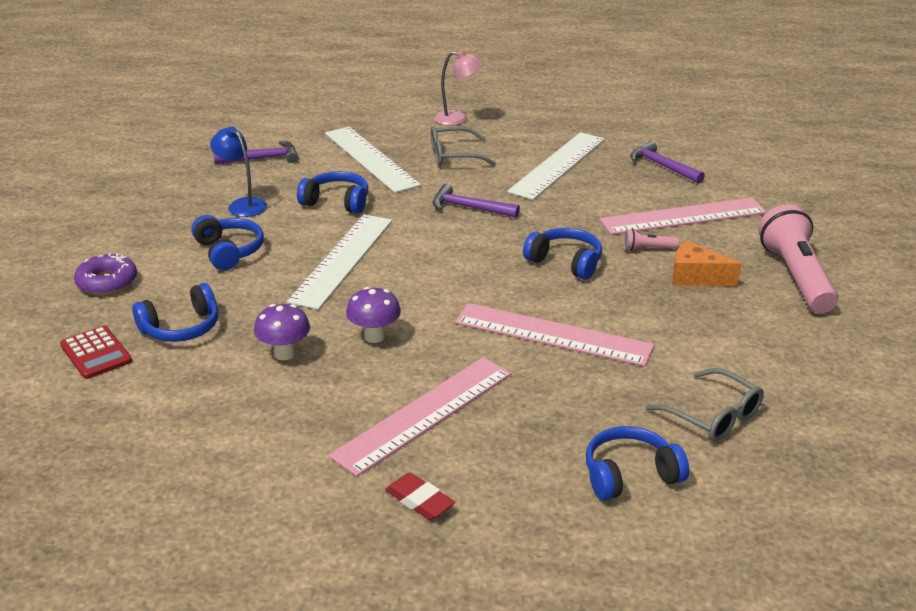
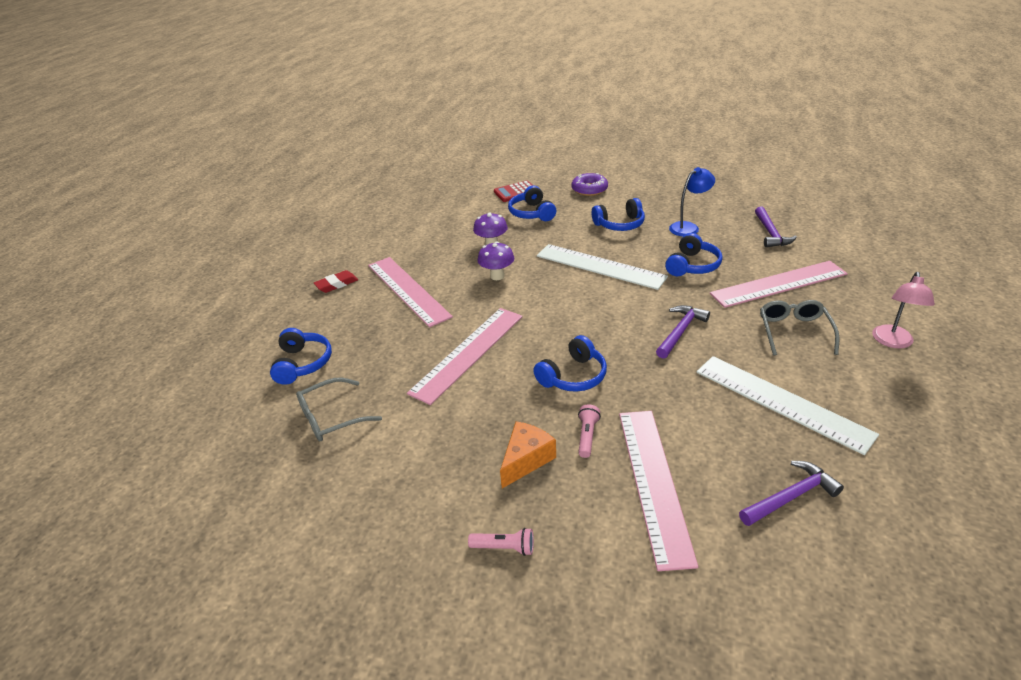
camera: 105 degrees right, 5 degrees up
(371, 159) = (779, 284): white ruler -> pink ruler
(796, 277) = (504, 547): pink flashlight -> pink flashlight, size x0.42

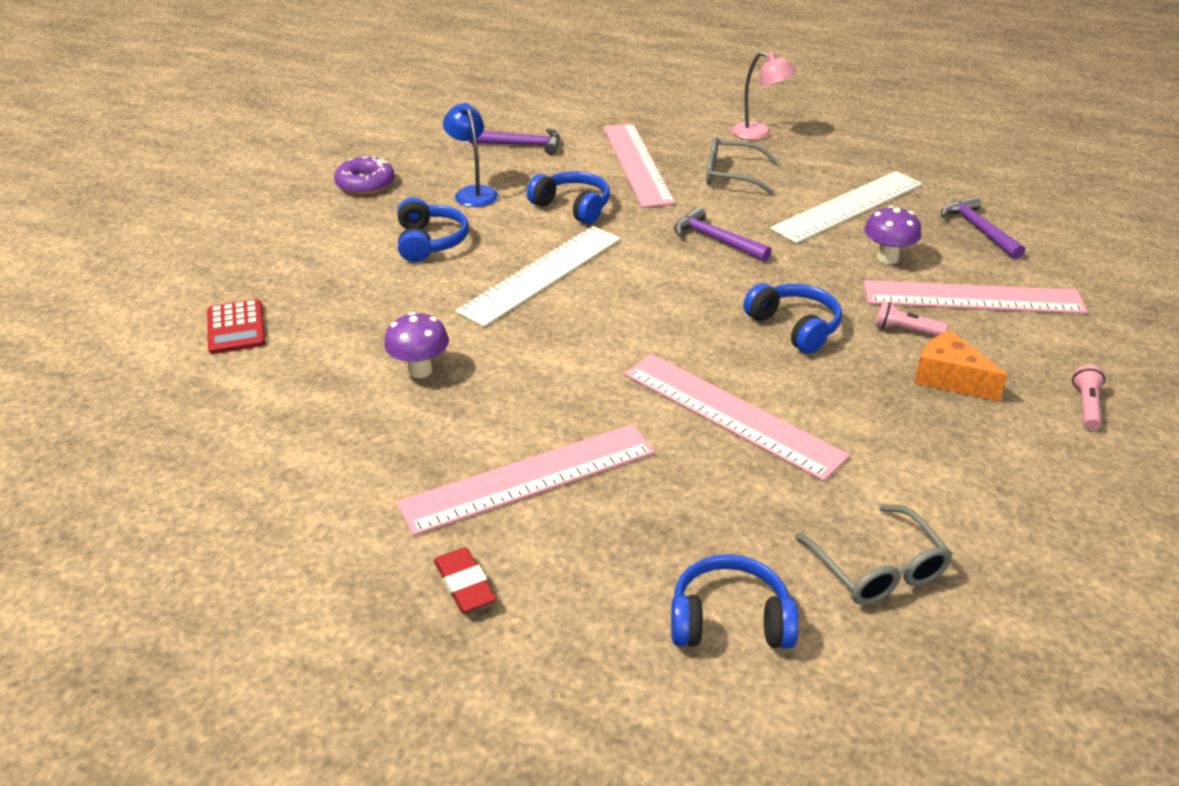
camera: 85 degrees left, 0 degrees up
(497, 276) = (526, 371): purple mushroom -> purple mushroom (887, 258)
(532, 213) = (333, 318): blue headphones -> none
(589, 189) = (292, 252): purple donut -> purple donut (365, 184)

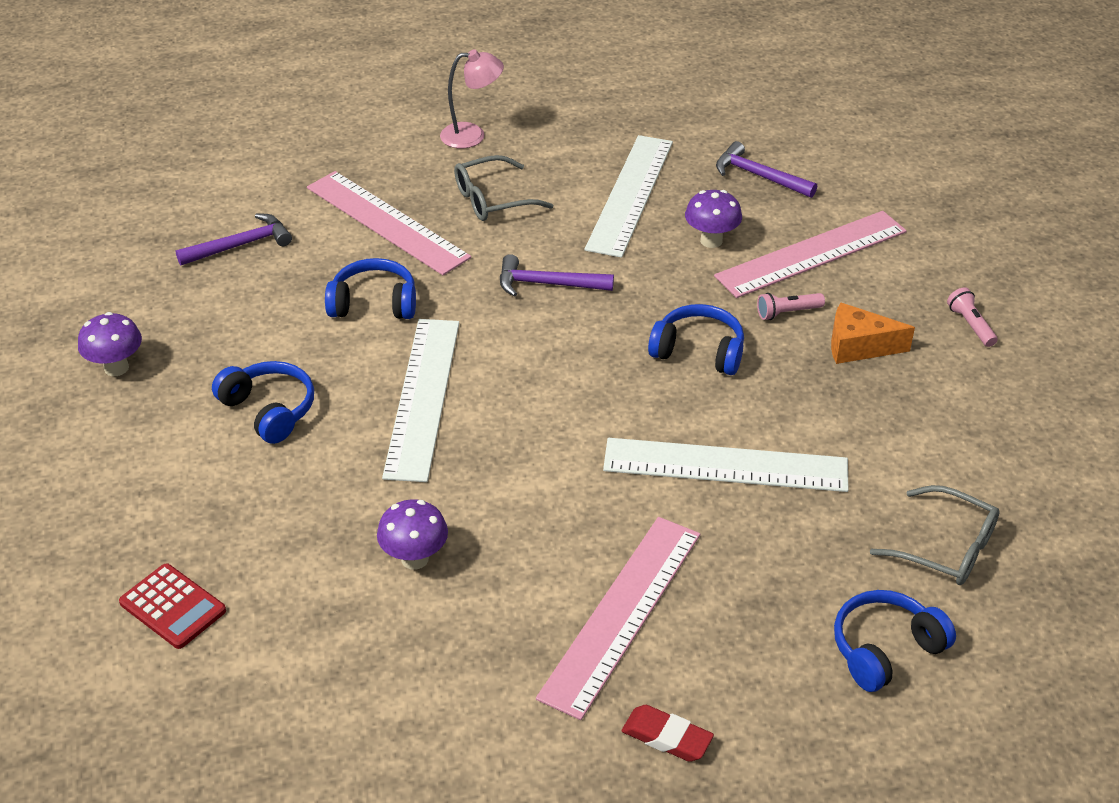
camera: 35 degrees left, 5 degrees up
(365, 184) = (116, 368): purple donut -> purple mushroom
(473, 192) = (251, 329): blue lamp -> none
(731, 414) = (725, 465): pink ruler -> white ruler

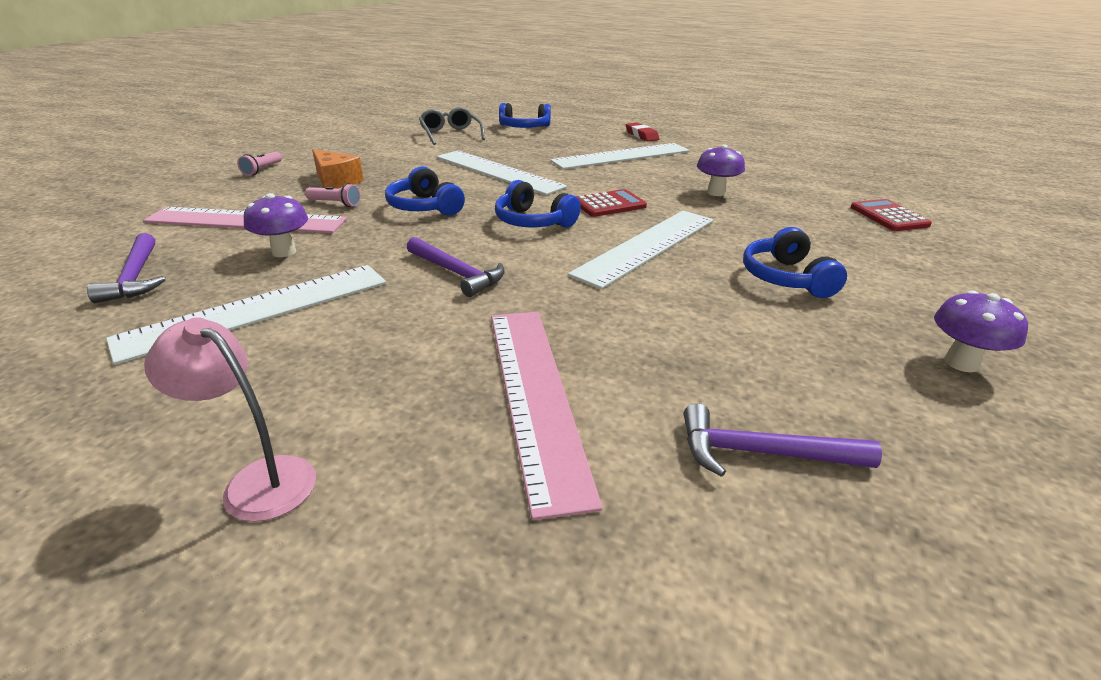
camera: 145 degrees left, 10 degrees down
(374, 303) = (631, 317): blue headphones -> blue headphones (533, 222)
(493, 199) = (384, 366): grey glasses -> none
(520, 457) = (609, 204): none -> red calculator
(622, 614) = (621, 156): pink ruler -> white ruler

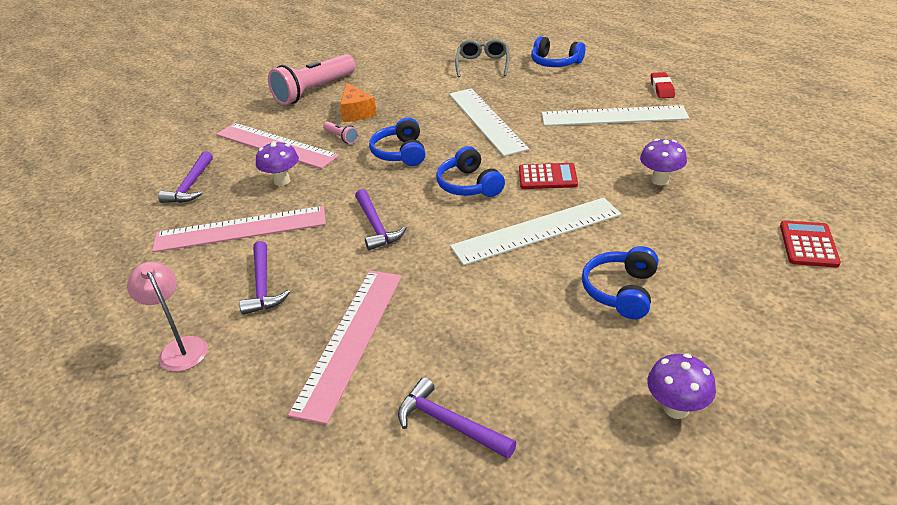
camera: 30 degrees right, 5 degrees up
(258, 310) = (241, 229): white ruler -> pink ruler
(262, 170) = (314, 91): pink flashlight -> pink flashlight, size x2.36
(346, 365) = (262, 286): none -> purple hammer

